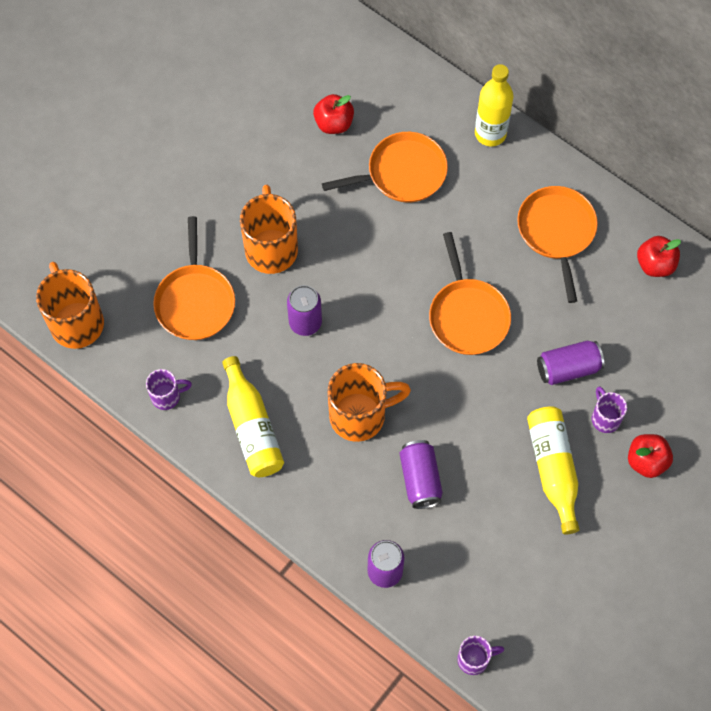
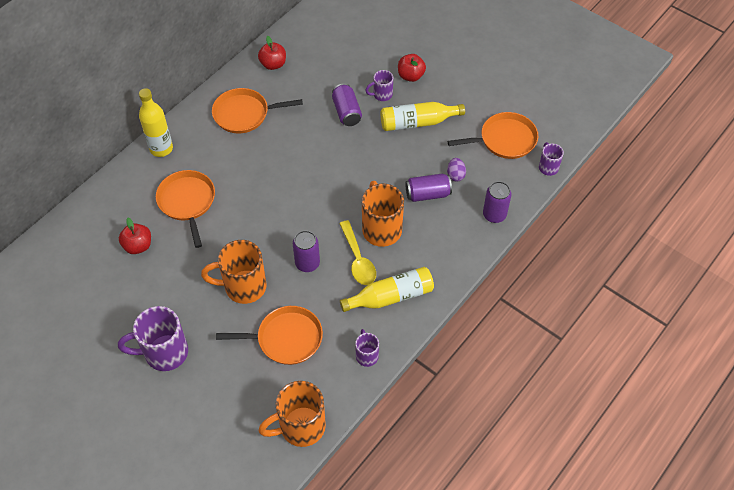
camera: 90 degrees left, 10 degrees down
(181, 168) = (164, 353): none -> purple mug
(310, 385) = (358, 260): none -> yellow spoon
(455, 520) = (455, 175): none -> purple egg
(467, 316) = (306, 165): orange pan -> orange pan (505, 140)

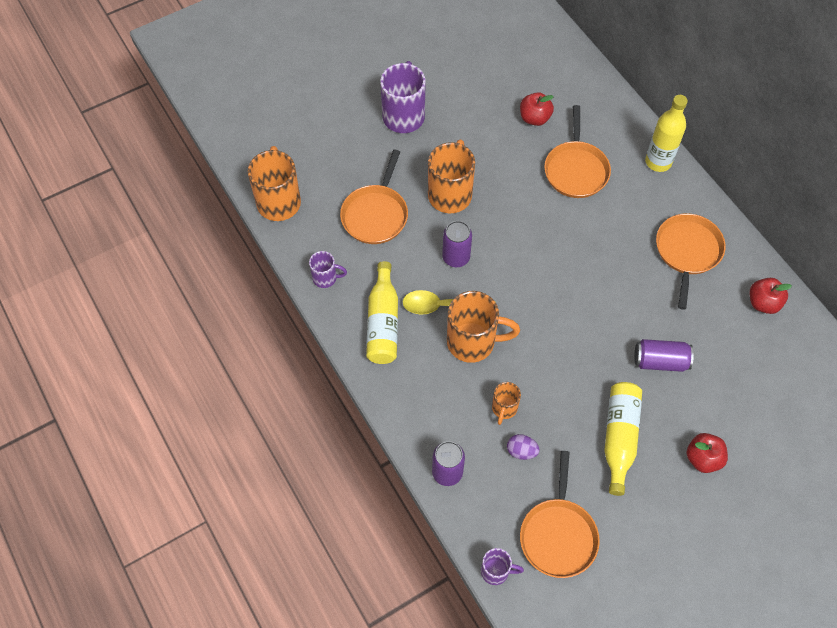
camera: 110 degrees right, 5 degrees up
(187, 202) = (576, 170): orange pan -> orange pan turned 90 degrees clockwise
(382, 95) = (678, 411): purple mug -> none
(427, 194) = (504, 408): purple can -> orange mug

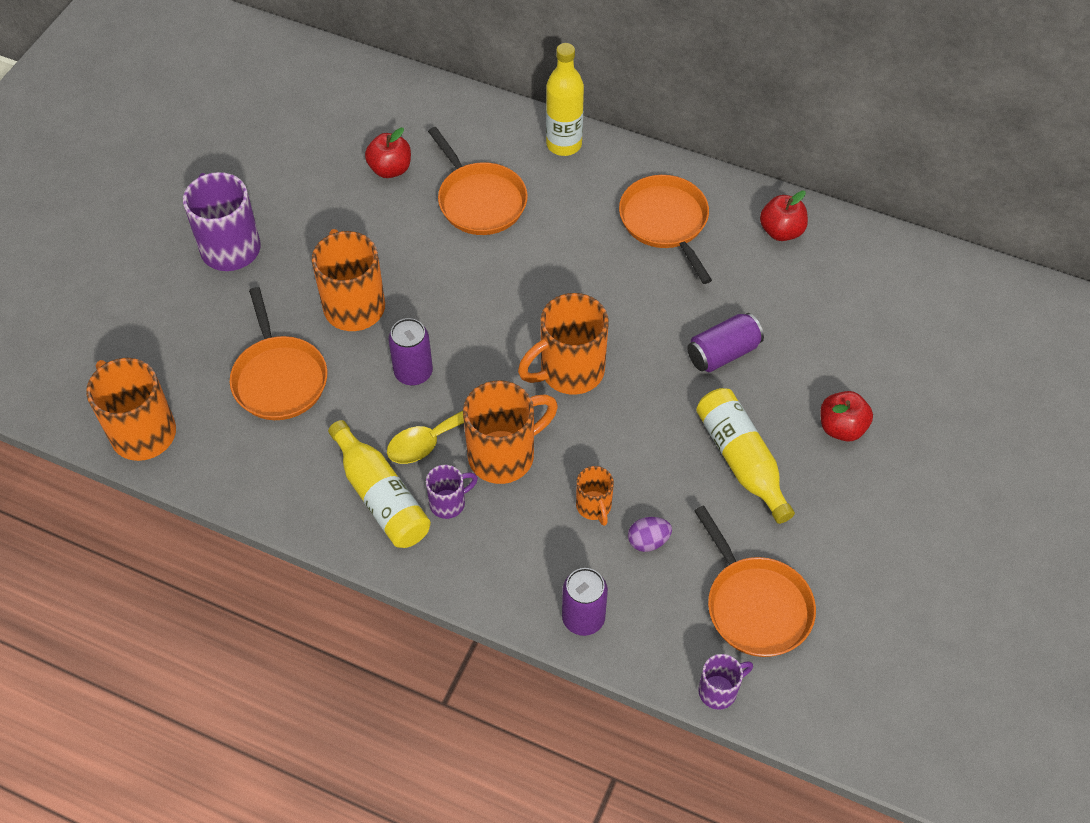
camera: 35 degrees left, 5 degrees down
(325, 278) = (271, 487): purple mug -> purple mug (449, 503)
(552, 314) = (569, 371): none -> orange mug

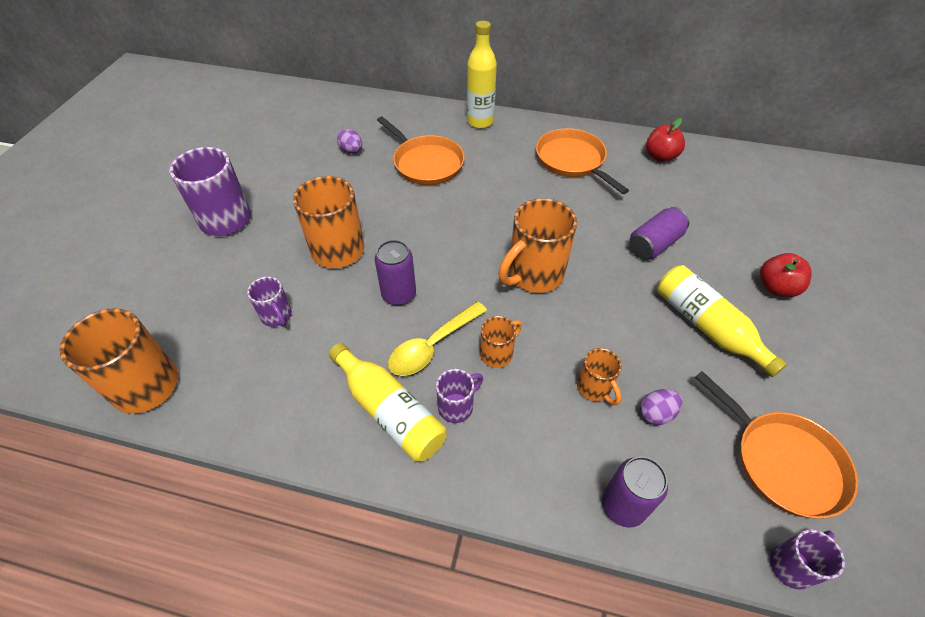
camera: 10 degrees left, 5 degrees down
(279, 378) = (277, 316): orange pan -> purple mug
(390, 169) = (351, 151): red apple -> purple egg
(504, 455) = (497, 353): orange mug -> orange mug, size x0.53

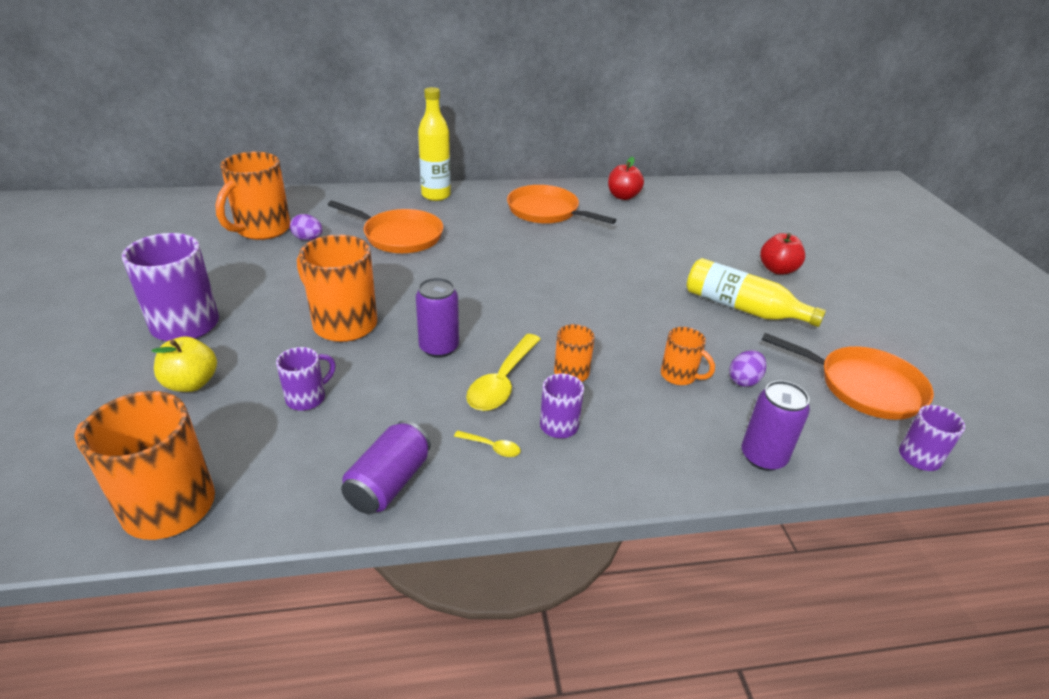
camera: 25 degrees left, 15 degrees down
(206, 278) = (191, 383): none -> yellow apple
(277, 316) = (307, 398): purple mug -> purple mug turned 75 degrees counterclockwise
(389, 411) = (492, 447): yellow bottle -> yellow spoon
(534, 275) = (567, 303): orange mug -> orange mug (262, 230)
(654, 244) = (659, 259): purple can -> purple can (389, 483)

